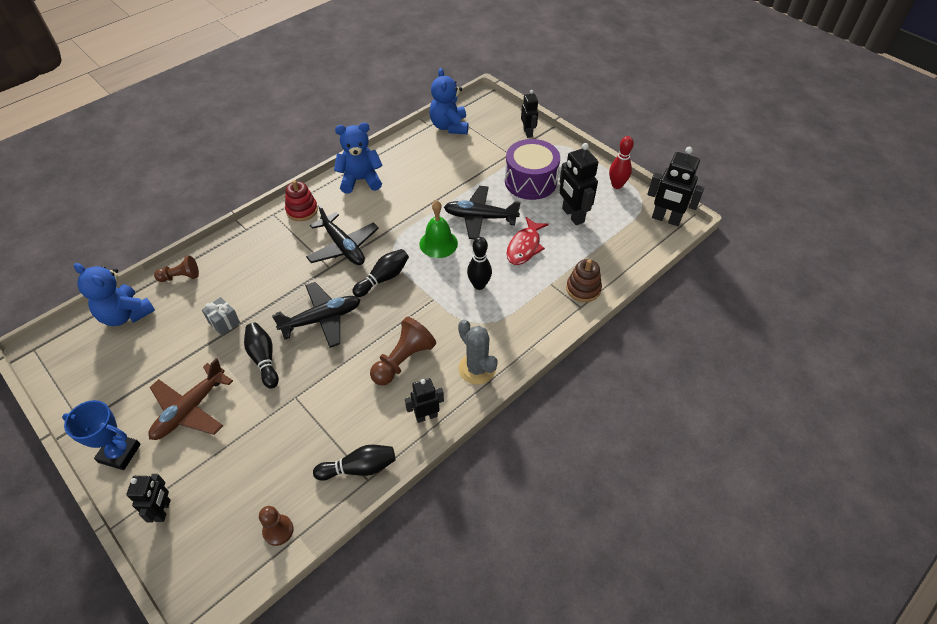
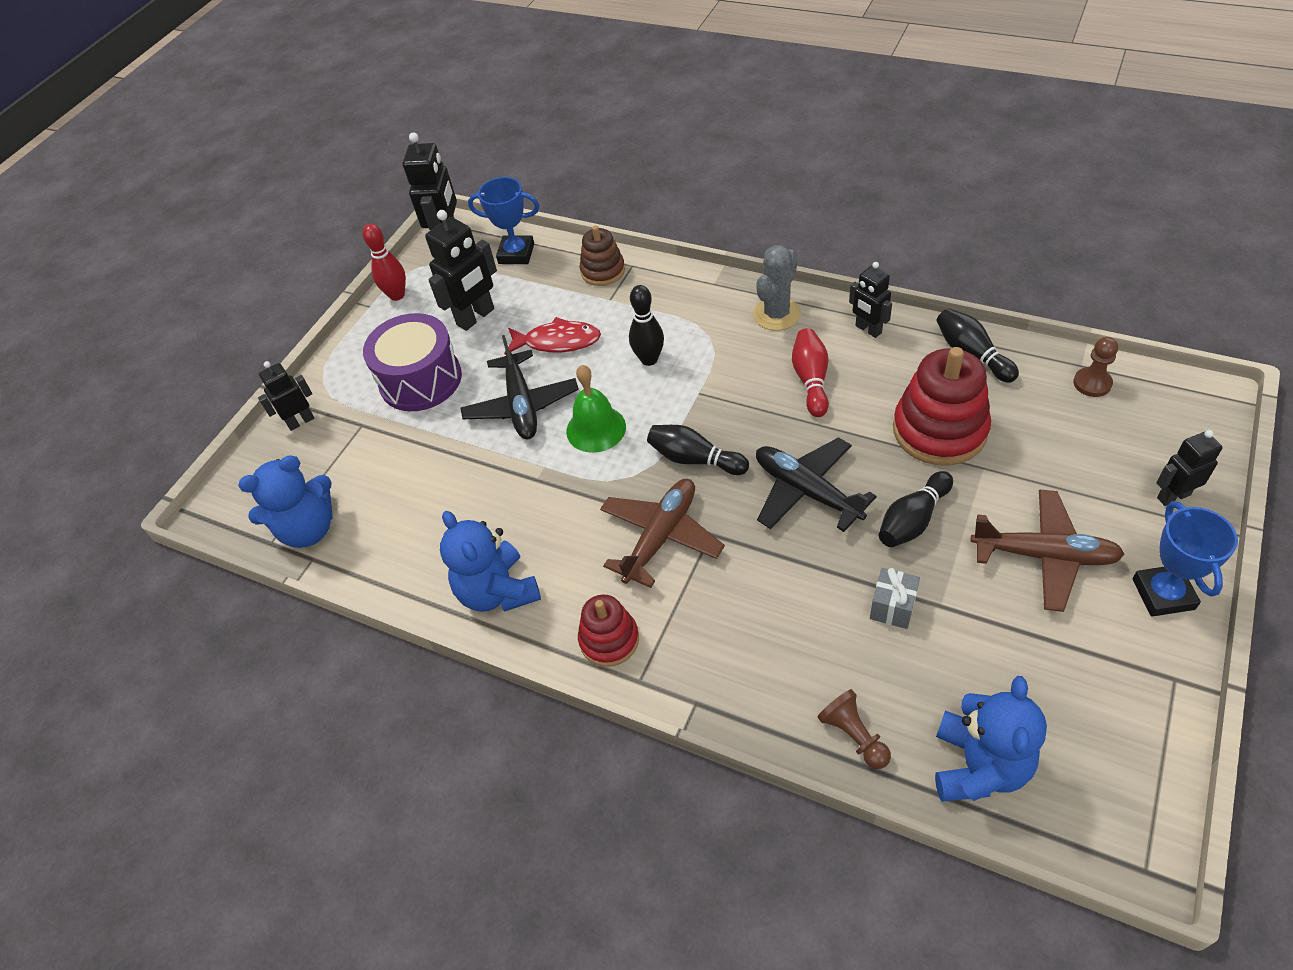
camera: 105 degrees left, 0 degrees up
(312, 409) = (939, 430): none -> red stacking toy
(343, 247) = (661, 537): black plane -> brown plane
(403, 360) = (811, 380): brown pawn -> red bowling pin
(629, 249) = (516, 254): none -> blue trophy

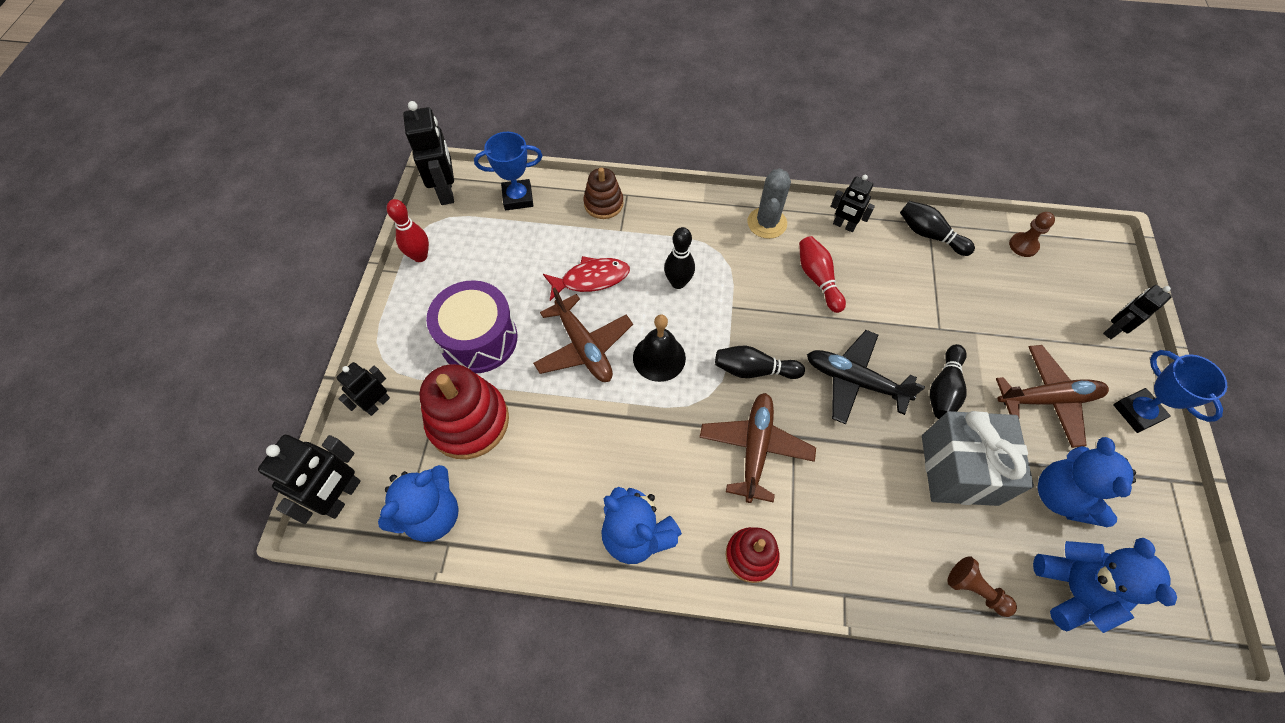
camera: 25 degrees left, 10 degrees up
(476, 317) = (506, 267): black robot -> black robot (342, 496)
(521, 405) = (583, 347): black plane -> brown plane
(596, 429) = (659, 357): green bell -> black bell
(892, 607) = (959, 469): grey gift -> grey gift, size x2.18
(939, 430) = (932, 306): red stacking toy -> red stacking toy (469, 421)
(1012, 663) = (1061, 496): none -> blue teddy bear

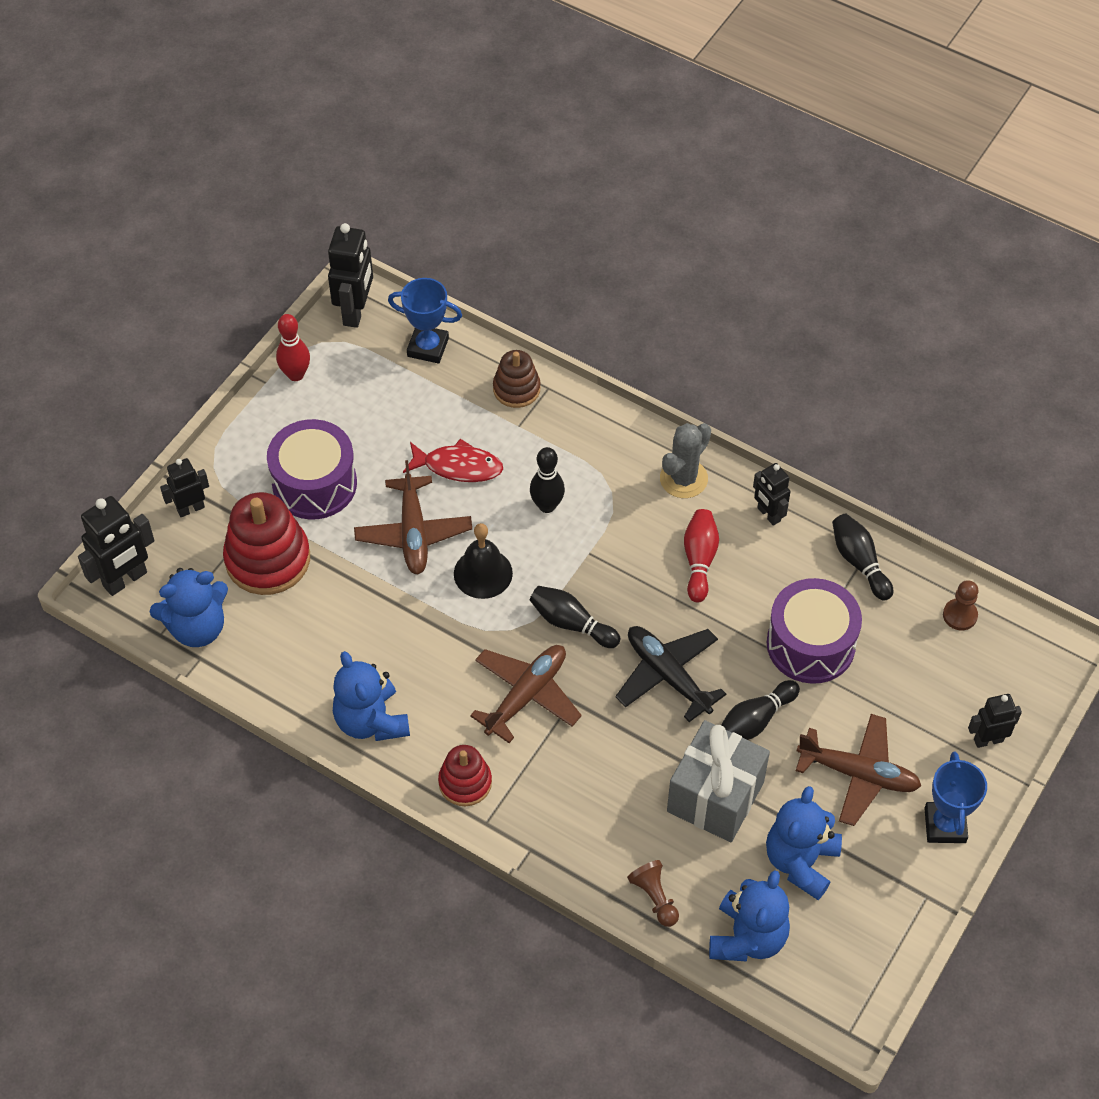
camera: 25 degrees right, 5 degrees down
(940, 310) = (810, 644): none -> purple drum

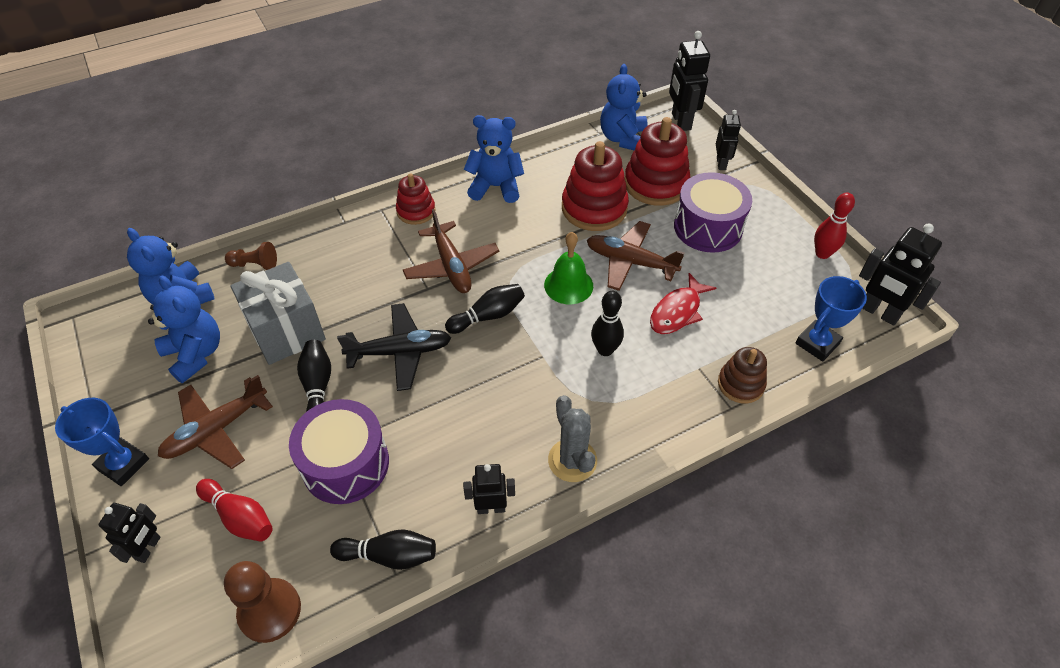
camera: 120 degrees right, 5 degrees down
(348, 602) = (594, 208): none -> red stacking toy
(483, 573) = (568, 285): black bell -> green bell
(699, 560) = (483, 427): red bowling pin -> red bowling pin (240, 517)
(960, 615) = (270, 611): brown pawn -> brown pawn, size x1.60

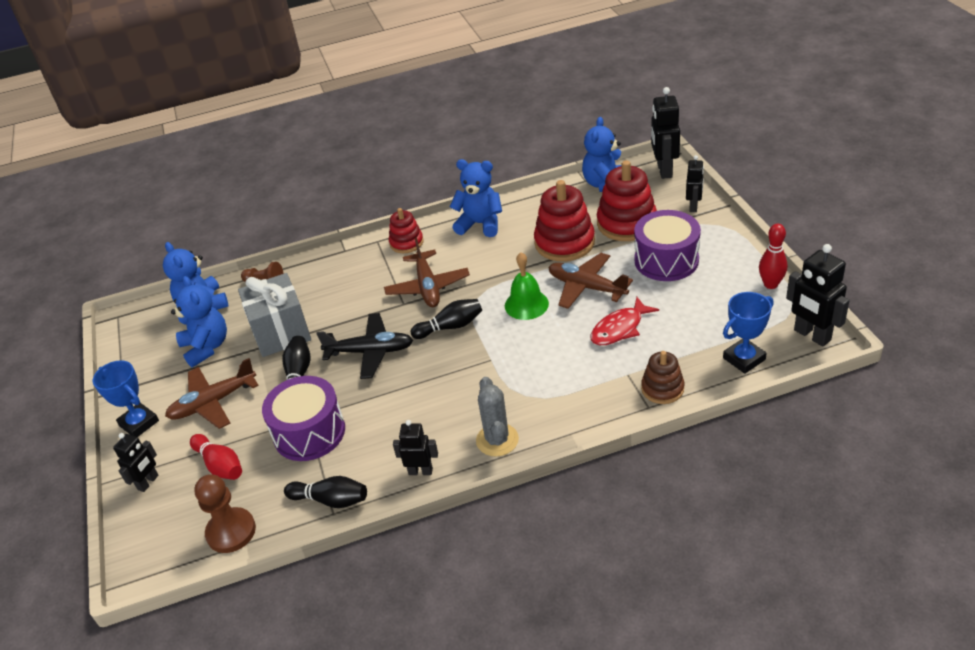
camera: 15 degrees right, 10 degrees down
(605, 350) = (546, 356): black bowling pin -> none

